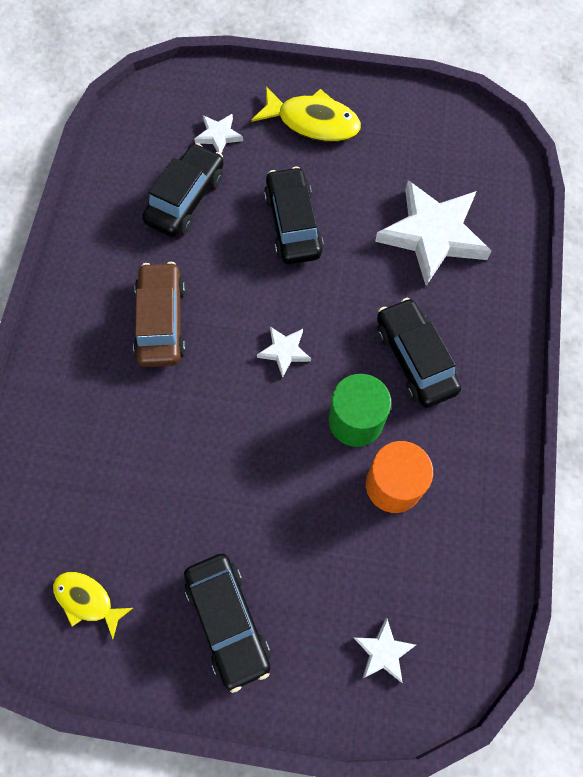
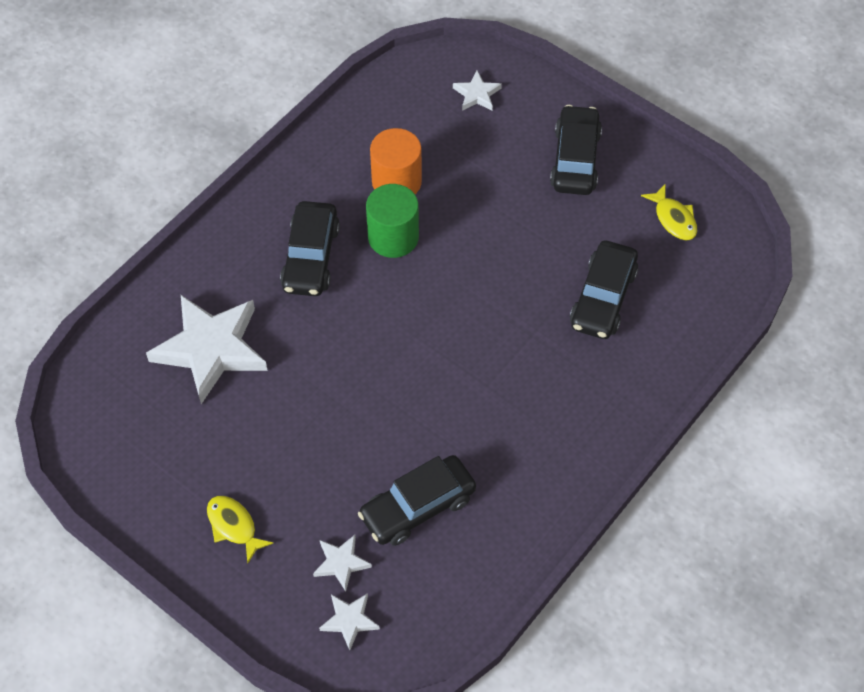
camera: 150 degrees left, 10 degrees down
(161, 321) = (508, 396): brown car -> none
(284, 351) = (415, 317): white star -> white star (349, 620)
(293, 224) = (331, 426): black car -> black car (603, 298)
(313, 122) = (234, 526): yellow fish -> yellow fish, size x0.61

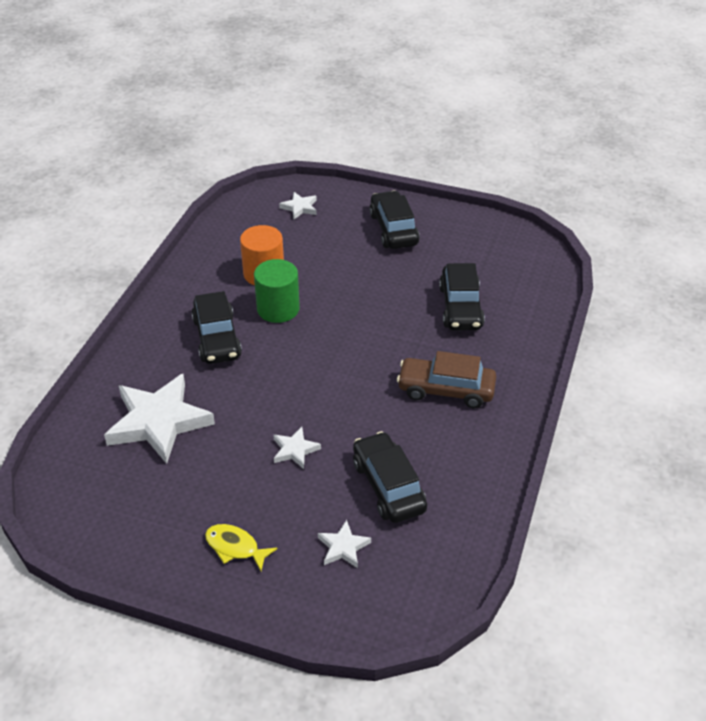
camera: 20 degrees left, 15 degrees down
(349, 620) = (371, 589): white star -> white star (295, 450)
(418, 507) = (388, 486): black car -> black car turned 120 degrees clockwise
(534, 406) = (446, 390): none -> brown car
(673, 219) = (485, 247): yellow fish -> none

